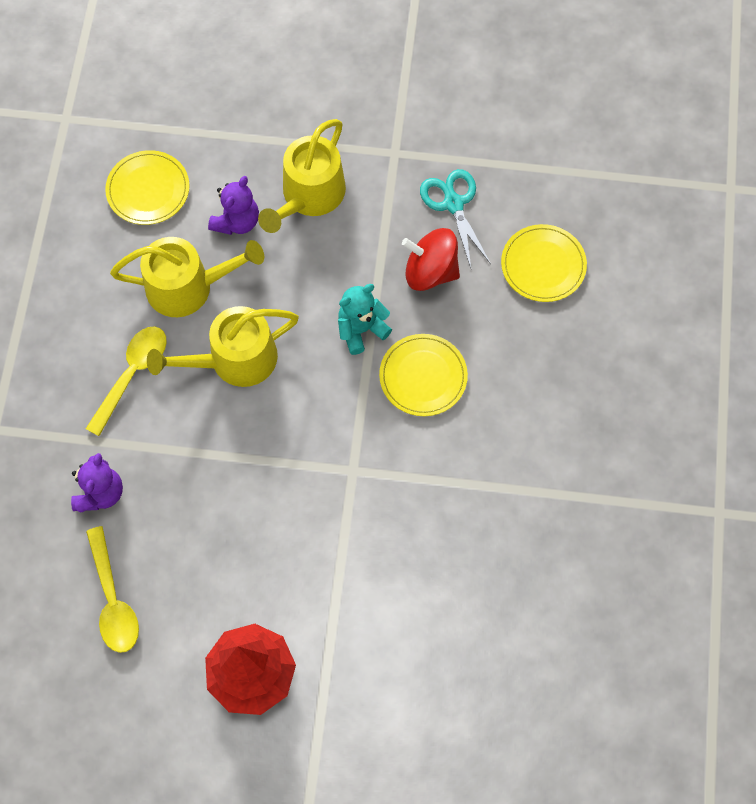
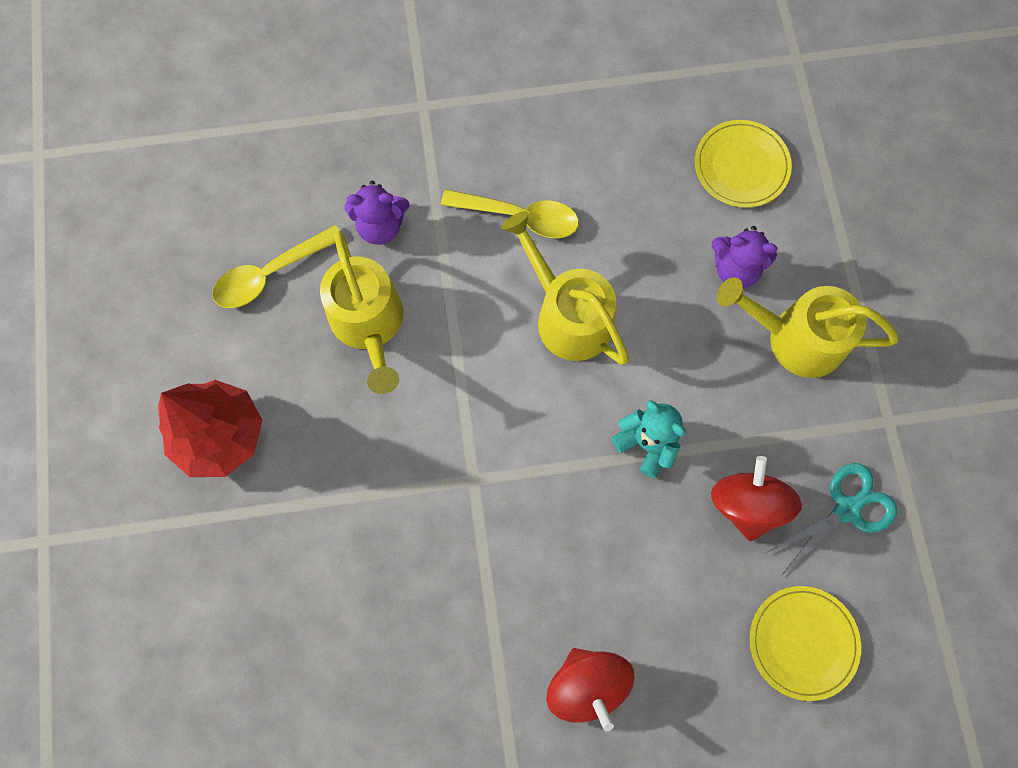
camera: 75 degrees right, 5 degrees up
(188, 287) = (639, 241): yellow watering can -> yellow watering can (369, 323)
(423, 376) = (610, 530): yellow plate -> none
(537, 425) = (587, 685): none -> red spinning top

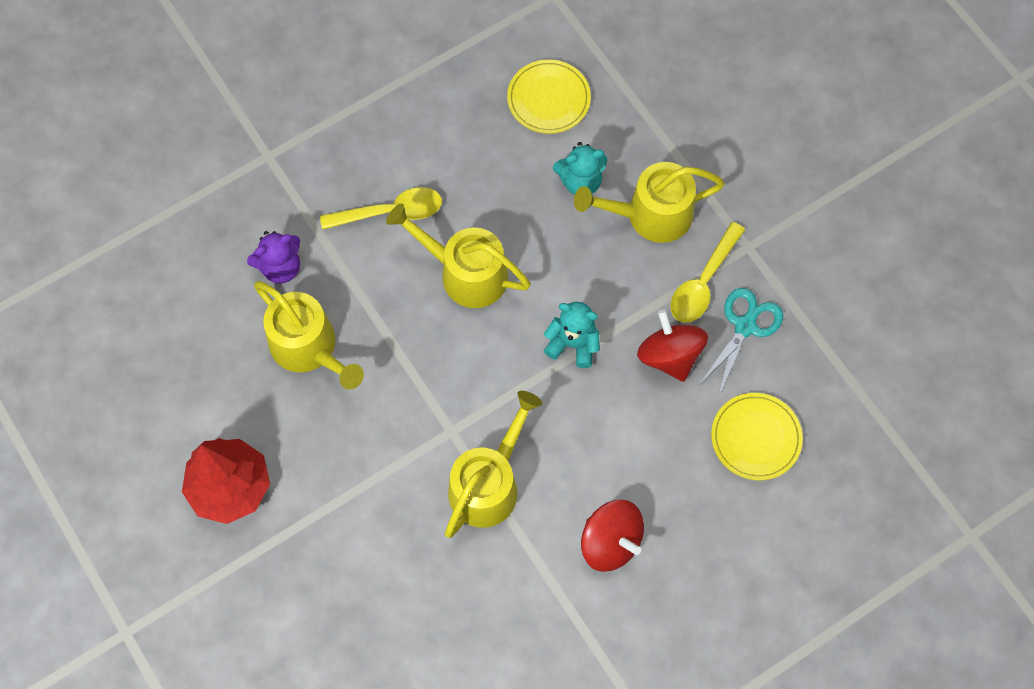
camera: 25 degrees left, 5 degrees down
(270, 274) = (207, 344): yellow spoon -> yellow spoon (703, 282)
(485, 557) = (488, 484): none -> yellow watering can
(735, 269) = (580, 181): purple teddy bear -> turquoise teddy bear

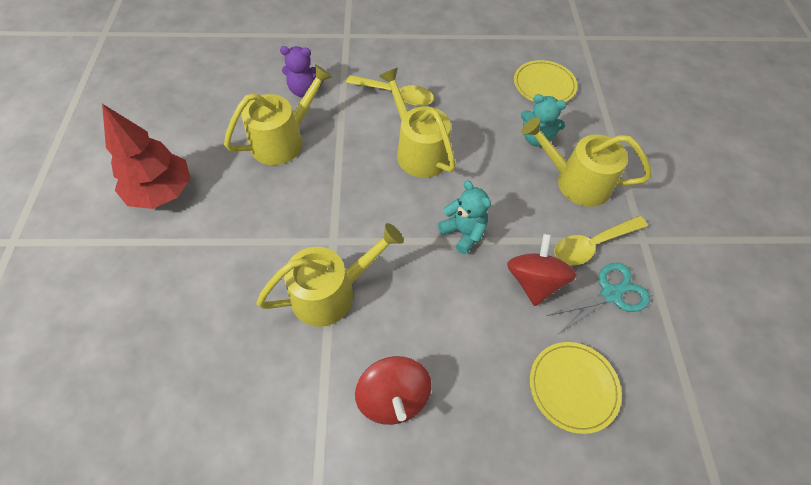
camera: 30 degrees right, 10 degrees down
(309, 348) = (283, 140): yellow watering can -> yellow watering can turned 120 degrees counterclockwise

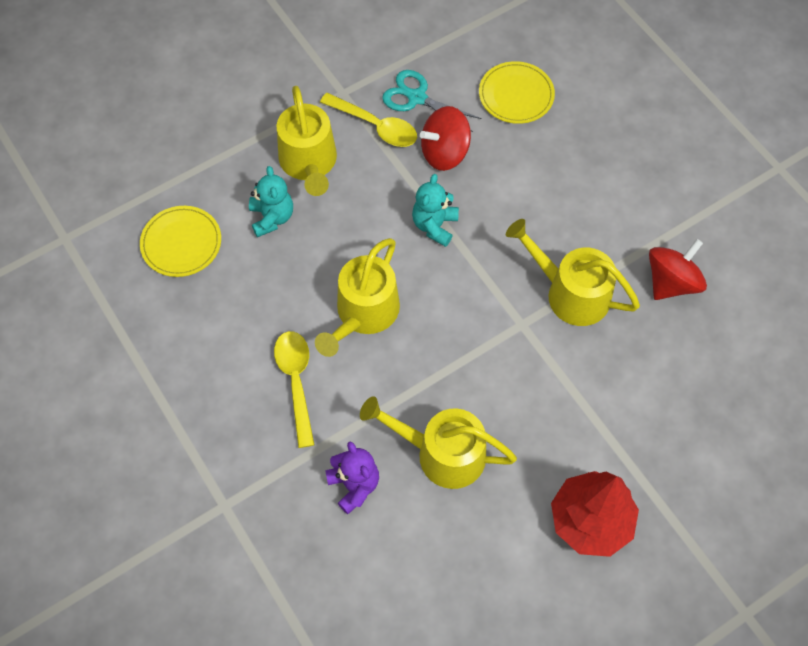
camera: 120 degrees left, 5 degrees up
(393, 397) = (614, 200): red spinning top -> red spinning top (671, 282)

